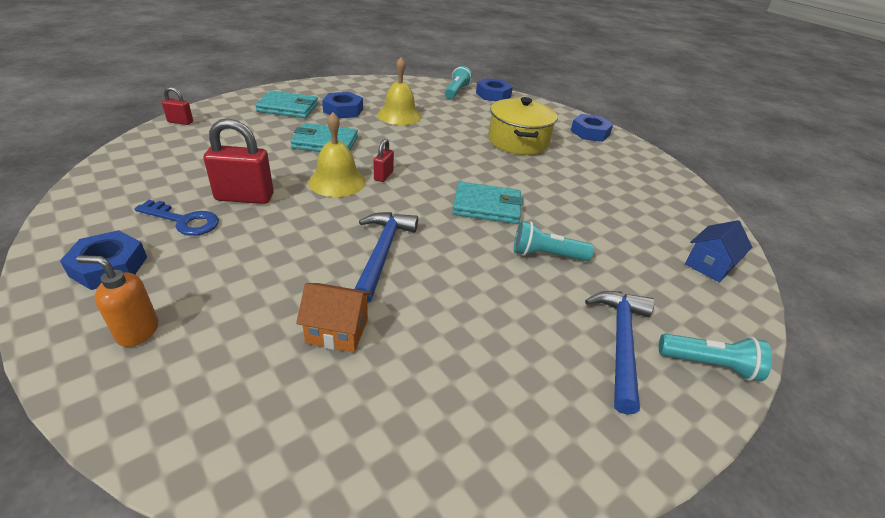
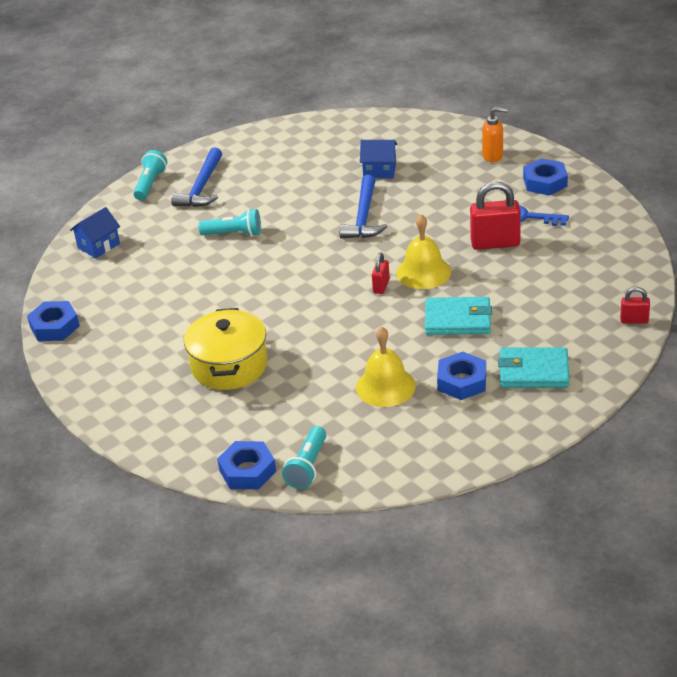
camera: 175 degrees left, 0 degrees up
(337, 331) = (379, 170): orange house -> blue house
(487, 206) = (278, 269): turquoise wallet -> none
(590, 133) = (123, 403): blue nut -> blue nut (54, 326)
(709, 364) = (150, 184): turquoise flashlight -> turquoise flashlight turned 90 degrees clockwise

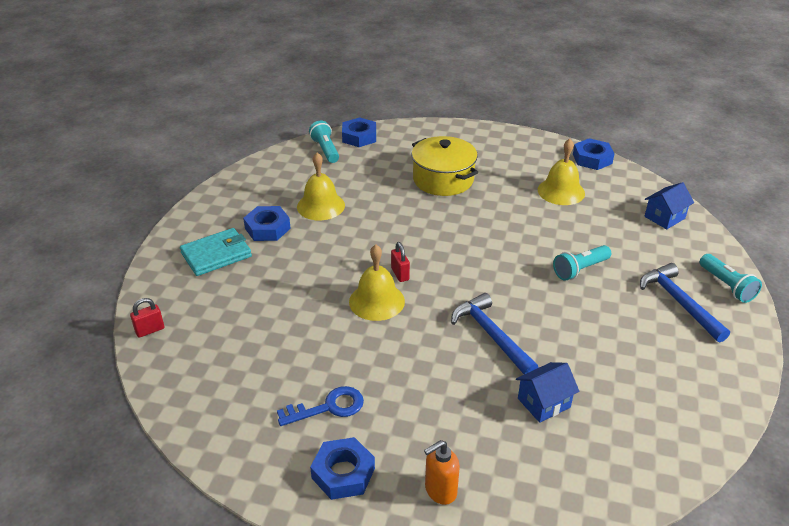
camera: 140 degrees right, 0 degrees up
(98, 246) = (664, 217): blue house -> blue house turned 45 degrees clockwise
(140, 304) = (561, 191): none -> yellow bell
(458, 319) = (309, 271): turquoise wallet -> none
(495, 243) = (336, 359): red padlock -> none

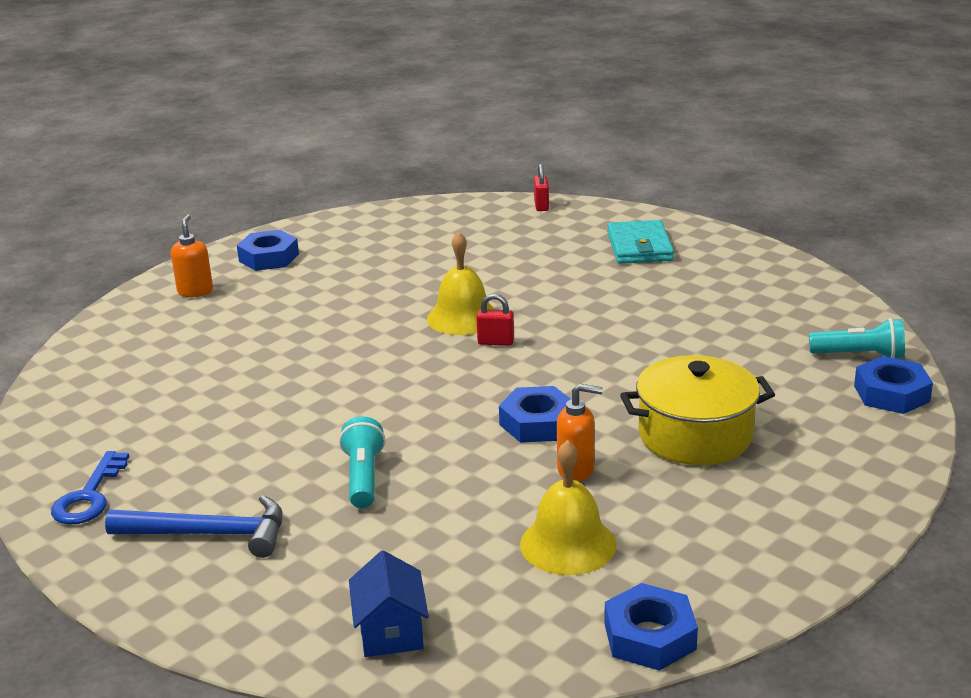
camera: 120 degrees right, 10 degrees down
(267, 228) = (670, 281): blue nut -> blue nut (537, 423)
(321, 206) = (695, 322): yellow bell -> none
(328, 407) = (345, 264): blue key -> blue key (89, 496)
(491, 335) = (329, 369): blue hammer -> none
(505, 205) = (576, 470): none -> orange soap dispenser
(544, 403) = (206, 368): blue house -> none
(726, 286) = (181, 602): turquoise flashlight -> none

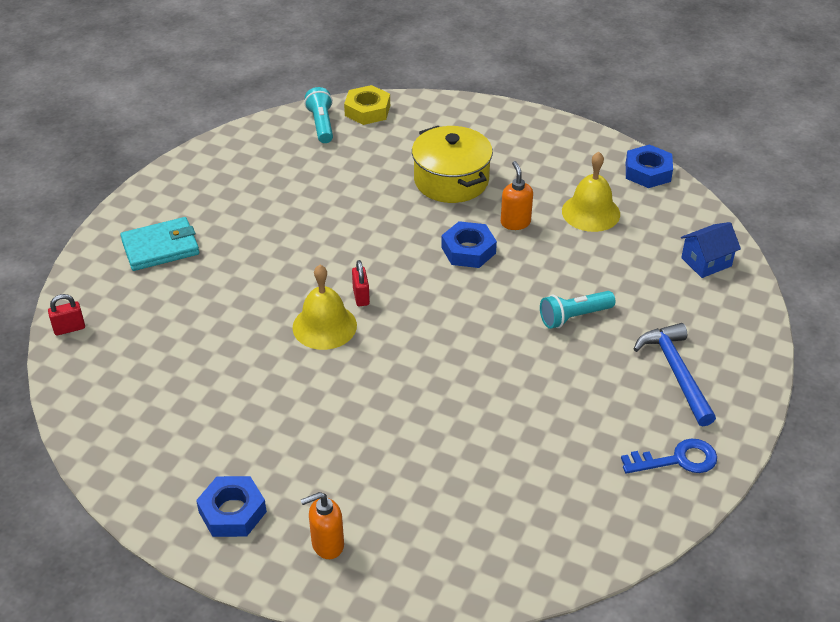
camera: 110 degrees left, 15 degrees up
(891, 393) = (367, 110): blue nut -> yellow nut

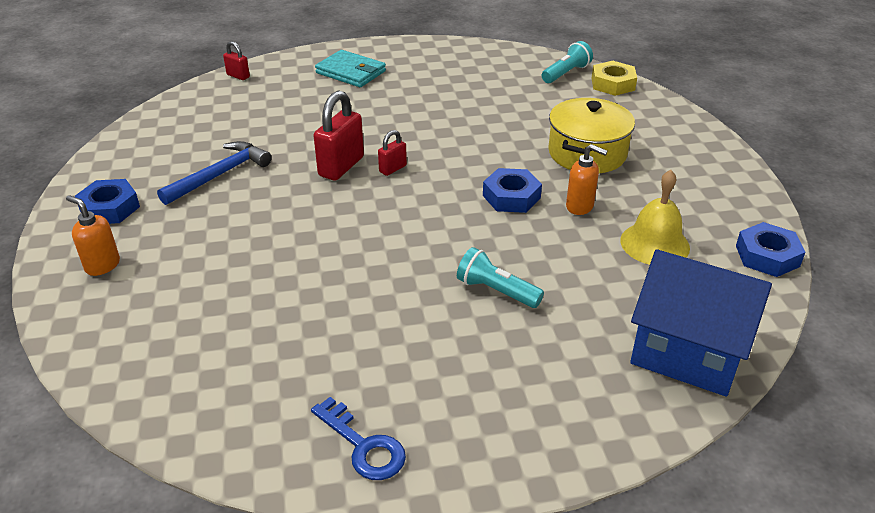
camera: 55 degrees right, 5 degrees down
(324, 326) = (341, 166): yellow bell -> red padlock
(515, 222) = (580, 206): orange soap dispenser -> orange soap dispenser turned 75 degrees clockwise
(676, 372) = (493, 394): blue hammer -> blue hammer (220, 175)
(706, 262) = (688, 351): blue house -> blue house, size x1.95

